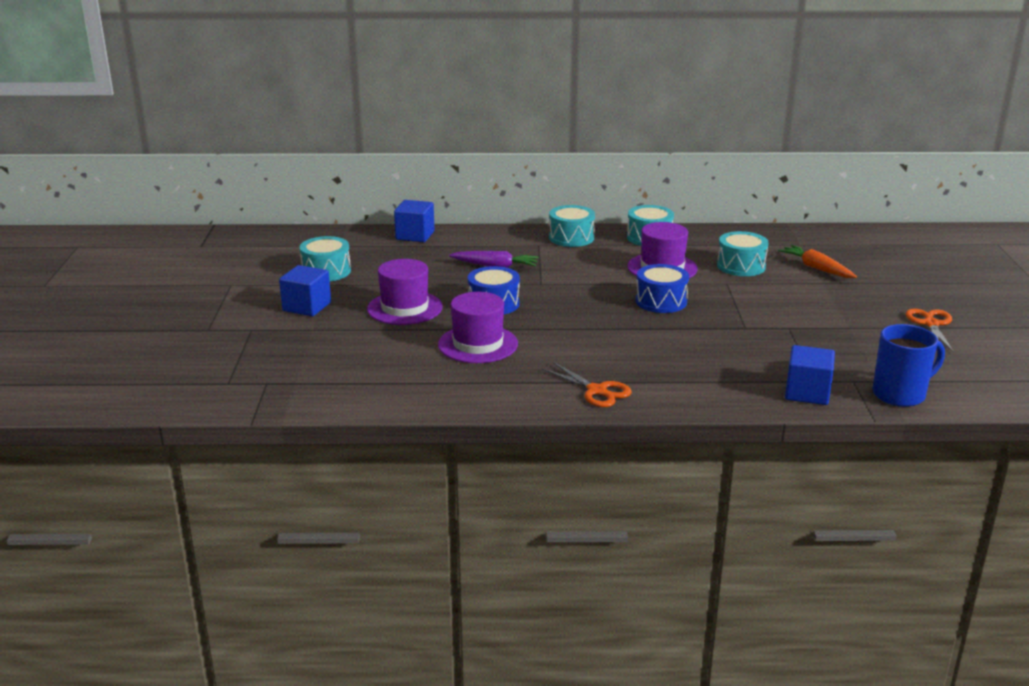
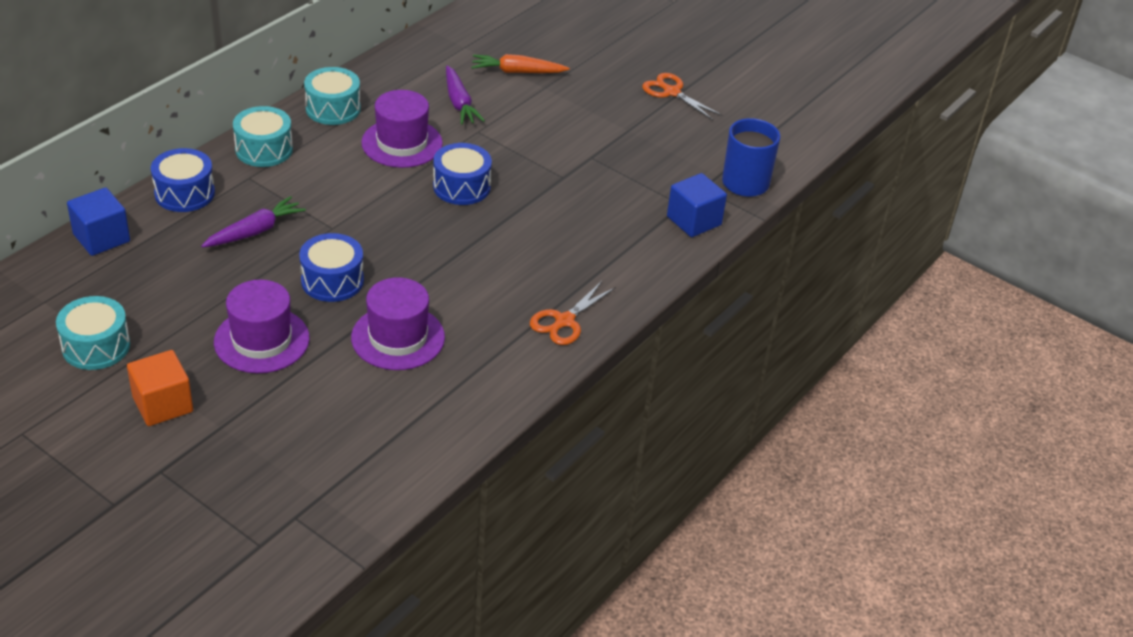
camera: 55 degrees left, 15 degrees up
(307, 307) = (163, 404): blue cube -> orange cube
(491, 237) = (184, 193): none -> blue drum
(597, 391) = (564, 321): orange scissors -> orange scissors turned 135 degrees clockwise
(741, 266) = (459, 103): turquoise drum -> purple carrot

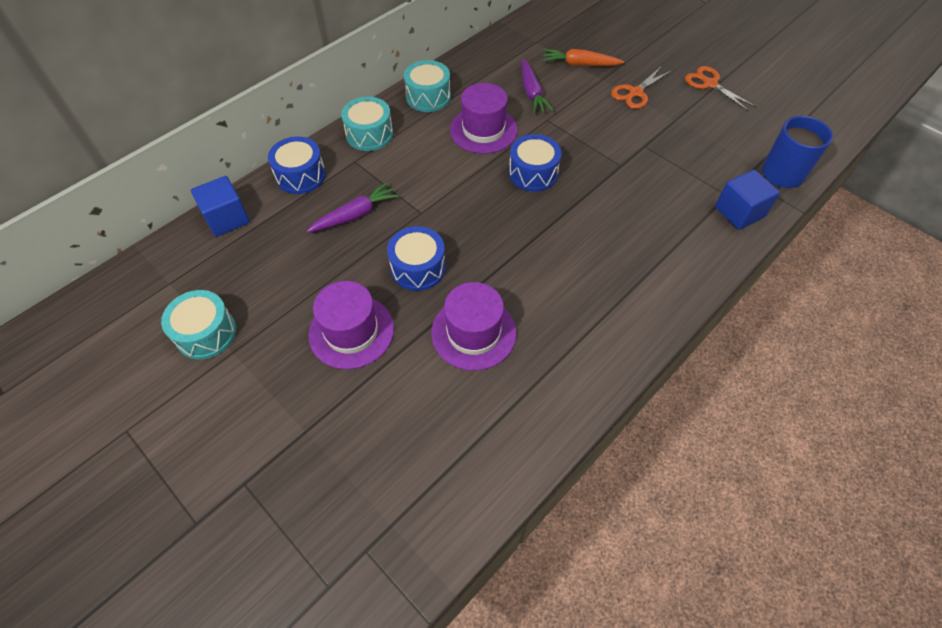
camera: 10 degrees right, 15 degrees up
(163, 404) = (256, 402): orange cube -> none
(564, 321) = (626, 319): orange scissors -> orange scissors (635, 93)

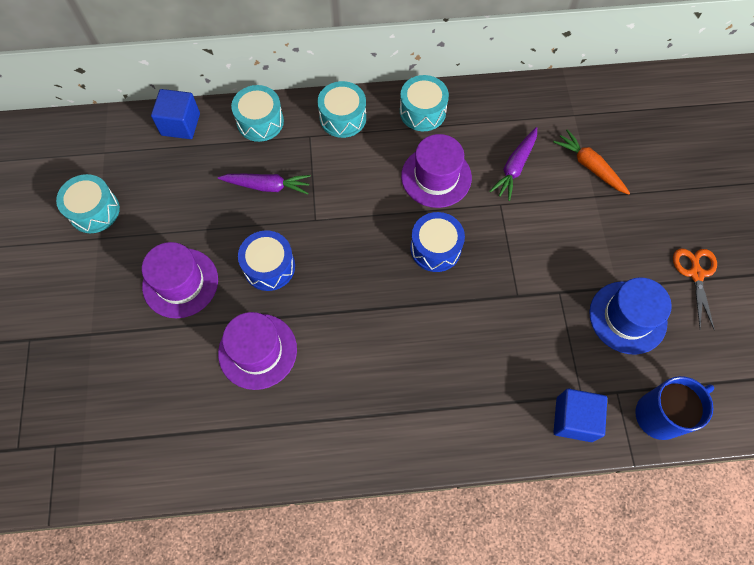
camera: 40 degrees right, 10 degrees up
(300, 175) = (260, 121): blue drum -> turquoise drum
(635, 93) = (610, 233): orange scissors -> none
(700, 132) = (627, 317): none -> blue hat

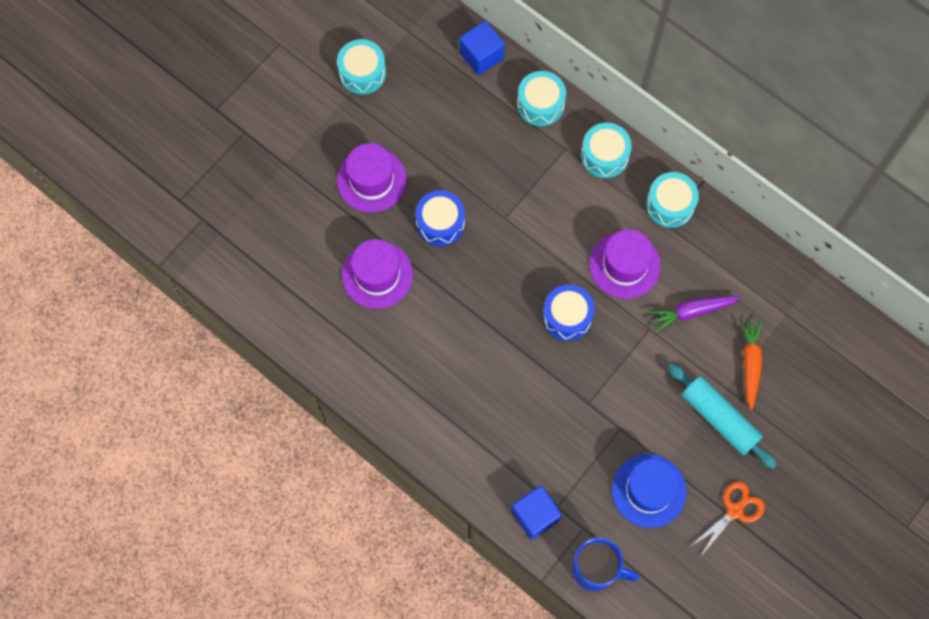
camera: 45 degrees right, 5 degrees up
(267, 186) = (496, 161): purple carrot -> none
(613, 221) = (719, 418): none -> turquoise rolling pin

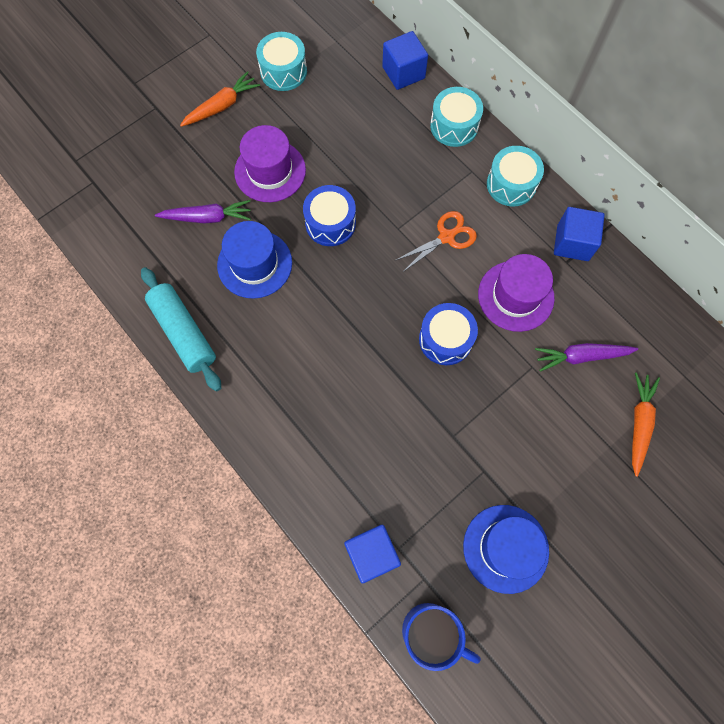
camera: 10 degrees right, 0 degrees up
(309, 120) = (222, 106): none -> orange carrot
(322, 236) = (207, 217): none -> purple carrot
(377, 275) = (255, 264): purple hat -> blue hat
(670, 205) = (572, 243): turquoise drum -> blue cube
(719, 418) = (597, 479): turquoise rolling pin -> turquoise rolling pin (183, 332)
(735, 510) = (602, 590): orange scissors -> orange scissors (447, 237)

